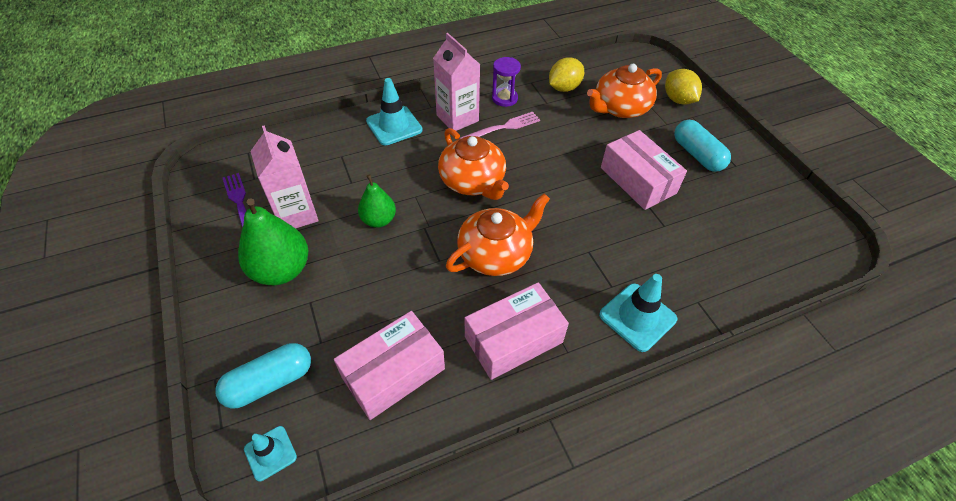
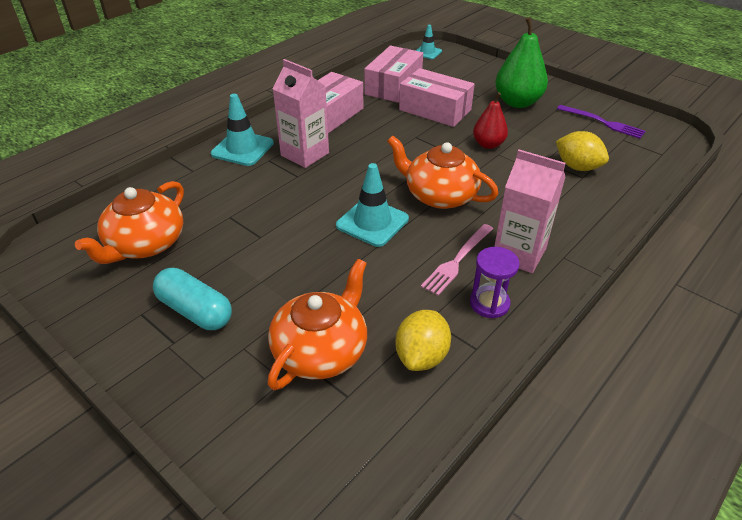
camera: 155 degrees right, 10 degrees down
(270, 382) = (457, 67): turquoise capsule -> none
(296, 214) = (554, 129): pink carton -> pink carton (305, 154)
(379, 220) = (488, 144): green pear -> red pear
(394, 126) = (574, 220): turquoise traffic cone -> turquoise traffic cone (372, 222)
(496, 253) = (375, 152): orange teapot -> orange teapot (145, 244)
(637, 180) = (267, 252): pink box -> pink box (435, 110)
(678, 100) = (230, 405): yellow lemon -> yellow lemon (577, 167)

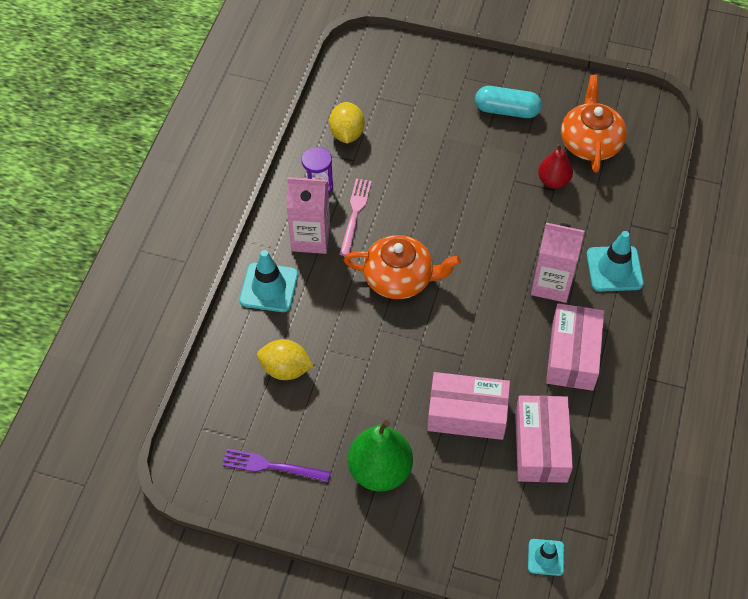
camera: 155 degrees right, 15 degrees up
(321, 350) = (409, 115): orange teapot -> none
(372, 222) = (439, 226): turquoise traffic cone -> turquoise traffic cone (269, 287)
(488, 144) = (384, 371): red pear -> red pear (553, 181)

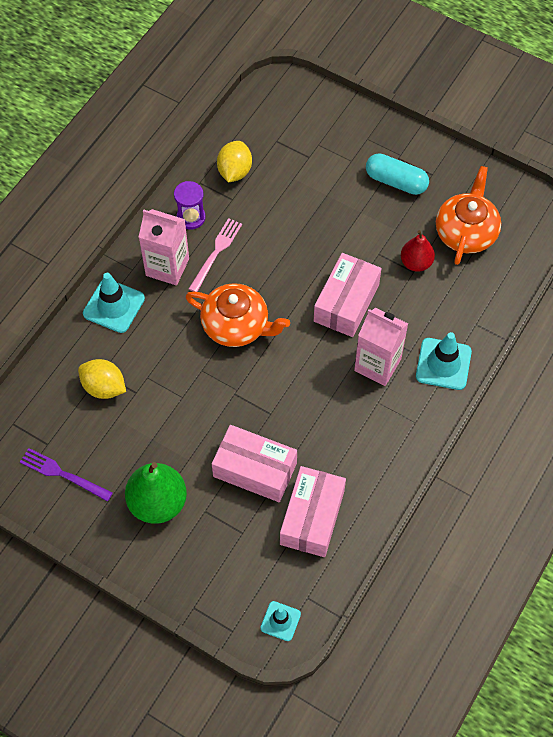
camera: 15 degrees right, 5 degrees up
(572, 355) = (373, 438): pink box -> pink box (346, 302)

